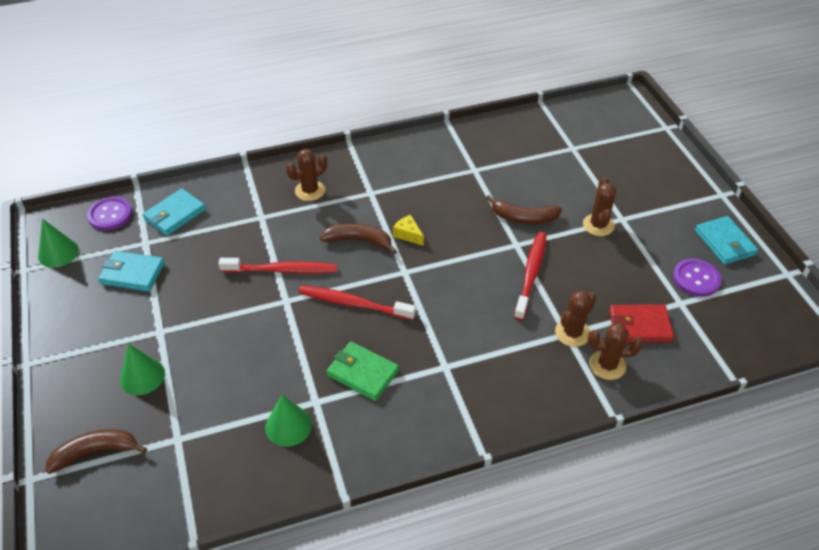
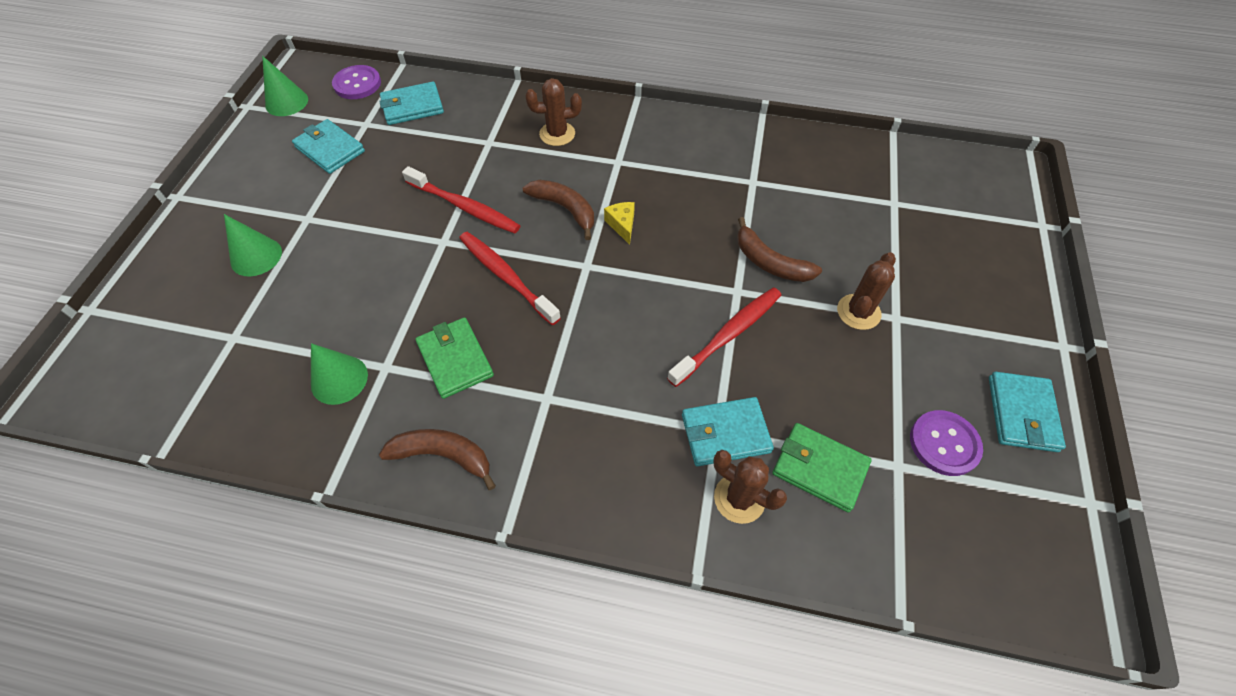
camera: 30 degrees right, 10 degrees up
(95, 452) = (159, 312): brown banana -> brown banana (443, 455)
(572, 333) = (725, 433): brown cactus -> turquoise wallet
(639, 326) = (819, 468): red wallet -> green wallet

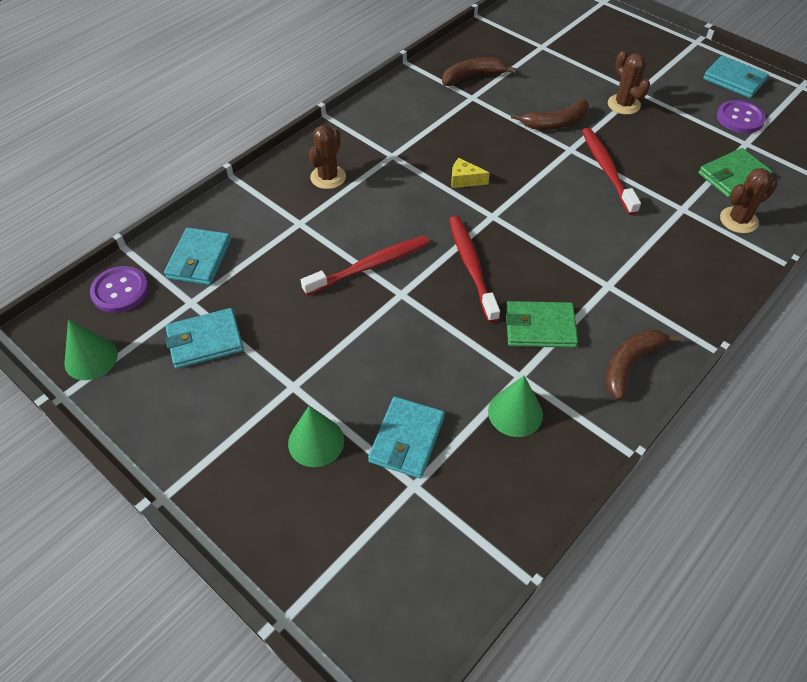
camera: 60 degrees left, 5 degrees down
(506, 276) = (471, 266): red toothbrush -> red toothbrush turned 90 degrees clockwise
(565, 209) = (422, 205): brown banana -> brown banana (473, 77)
(725, 433) = (686, 206): turquoise wallet -> turquoise wallet (407, 439)

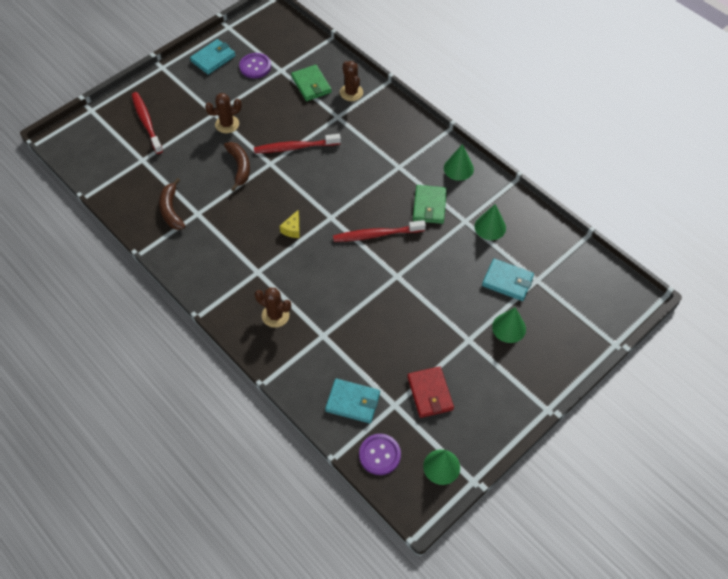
camera: 85 degrees left, 5 degrees up
(205, 341) = (430, 393): turquoise wallet -> red wallet
(370, 266) = (370, 292): red toothbrush -> red toothbrush (146, 122)
(630, 364) = (458, 168): brown banana -> green cone

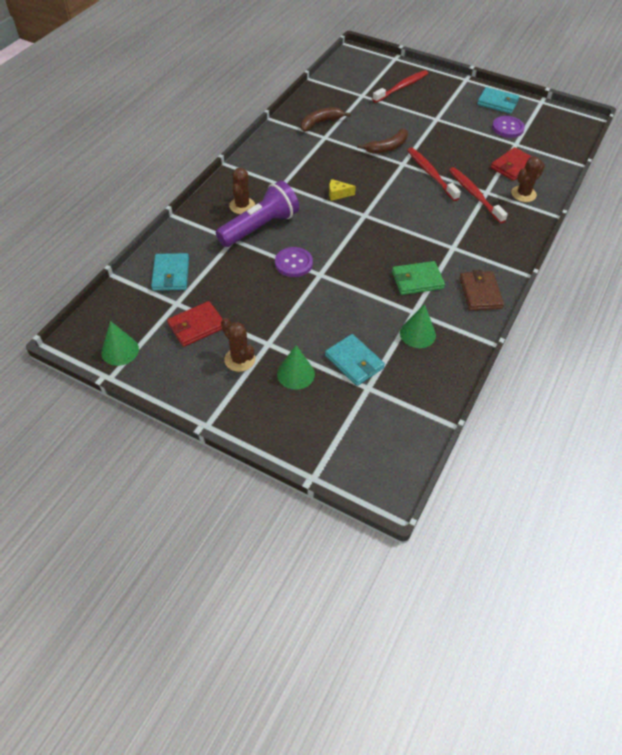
camera: 70 degrees right, 5 degrees down
(227, 124) = (429, 129): brown cactus -> brown cactus (239, 359)
(311, 85) = (513, 166): green wallet -> red wallet
(314, 308) = (260, 227): none -> purple flashlight
(376, 234) = (361, 249): red toothbrush -> red toothbrush (474, 195)
(379, 455) = (122, 304): purple button -> purple button (293, 263)
(458, 168) = (480, 293): green cone -> brown wallet
(507, 281) = (354, 362): turquoise wallet -> turquoise wallet turned 45 degrees counterclockwise

